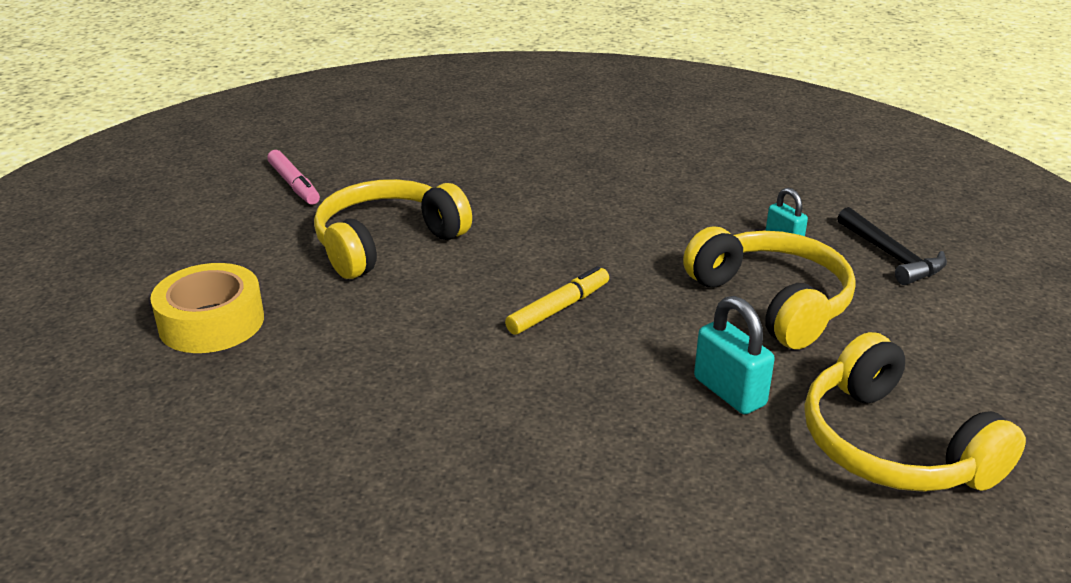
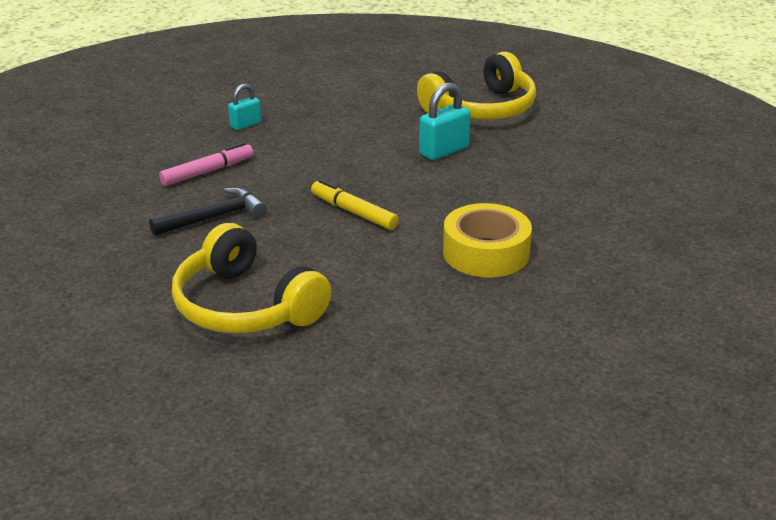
camera: 95 degrees left, 0 degrees up
(211, 322) = (399, 390): yellow tape -> yellow tape (486, 253)
(294, 185) = (100, 391): pink marker -> pink marker (207, 172)
(772, 302) = (335, 133): yellow headphones -> none
(891, 256) = (272, 91): black hammer -> black hammer (215, 217)

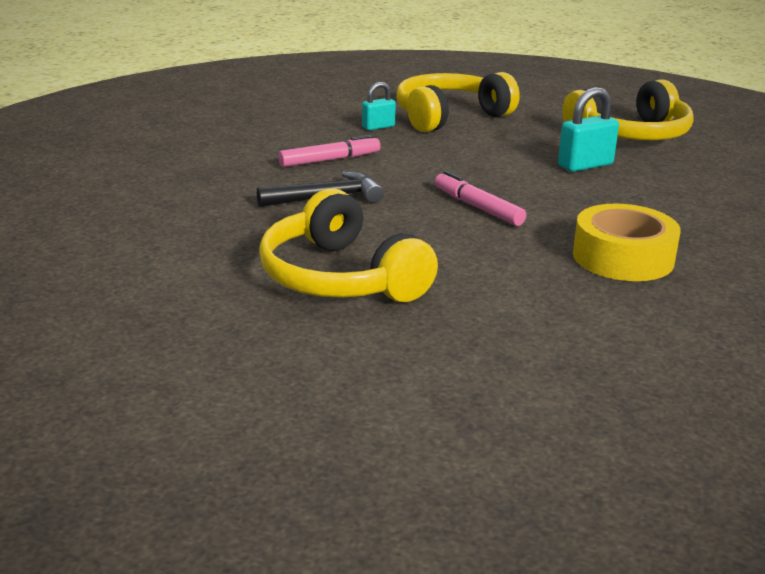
camera: 10 degrees right, 5 degrees down
(311, 104) = (449, 116): none -> yellow headphones
(354, 212) = (478, 207): yellow marker -> pink marker

